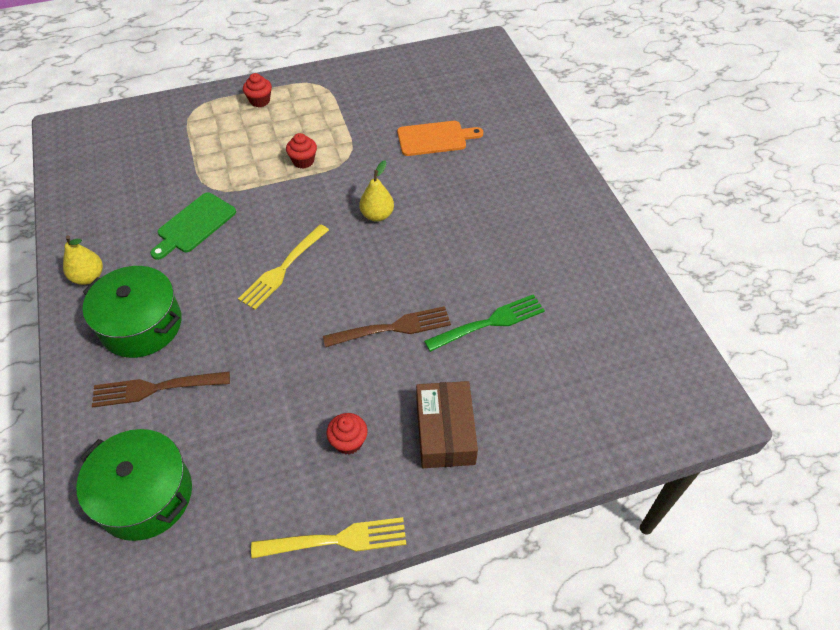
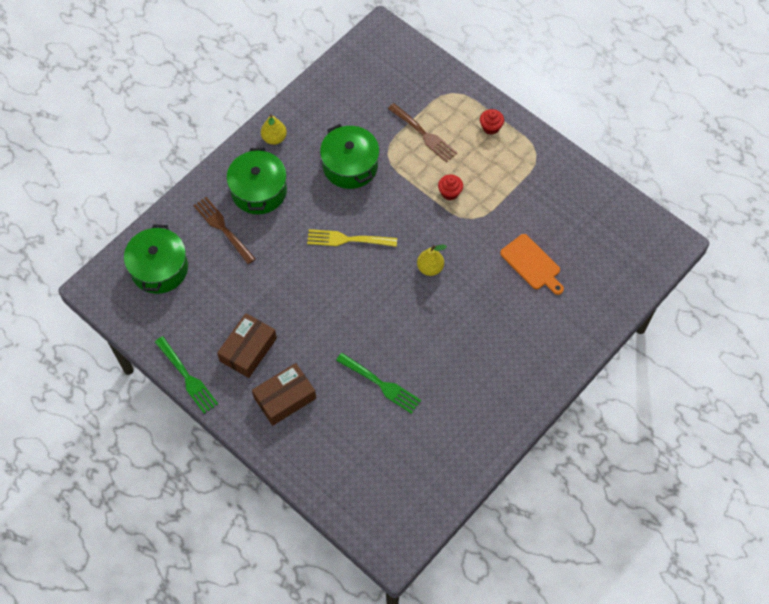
camera: 60 degrees right, 10 degrees up
(194, 225) = (350, 166): green cutting board -> green pot
(335, 540) = (186, 377): yellow fork -> green fork
(348, 442) = (248, 349): red cupcake -> brown box
(392, 328) = (341, 329): brown fork -> brown fork (423, 134)

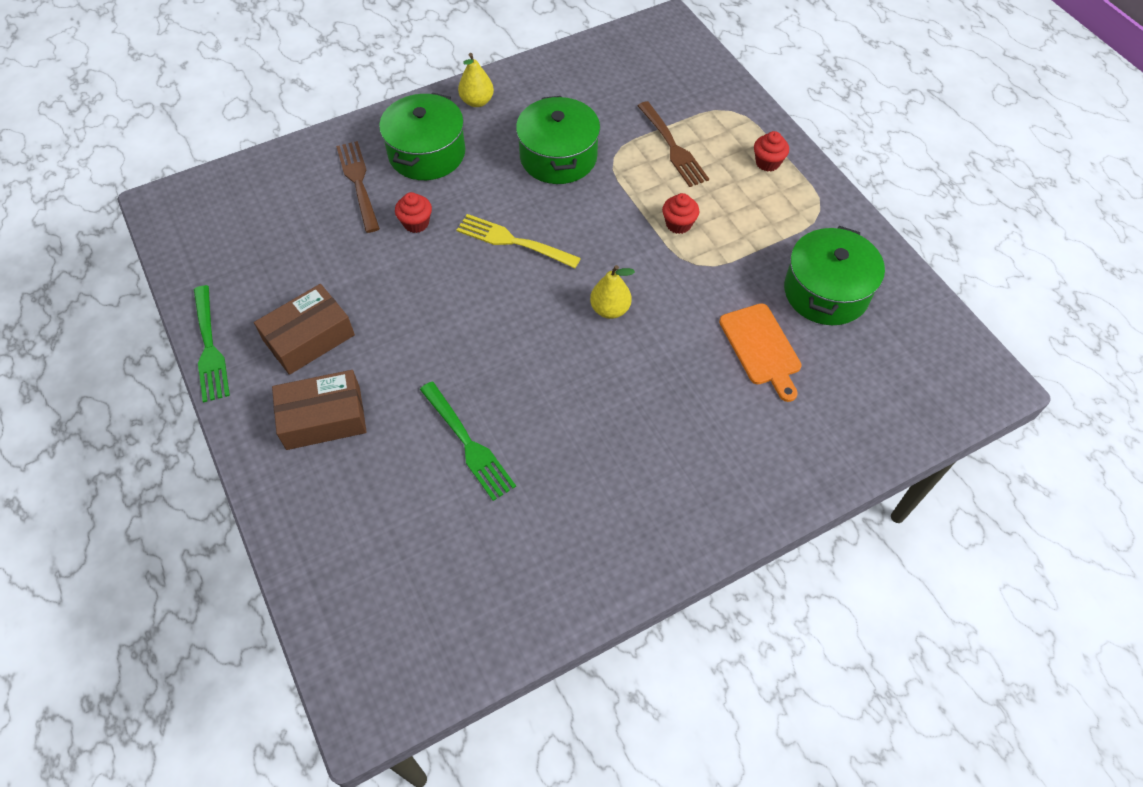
camera: 20 degrees right, 5 degrees down
(159, 268) = (253, 205): green pot -> green pot (826, 292)
(277, 246) = (416, 223): none -> red cupcake

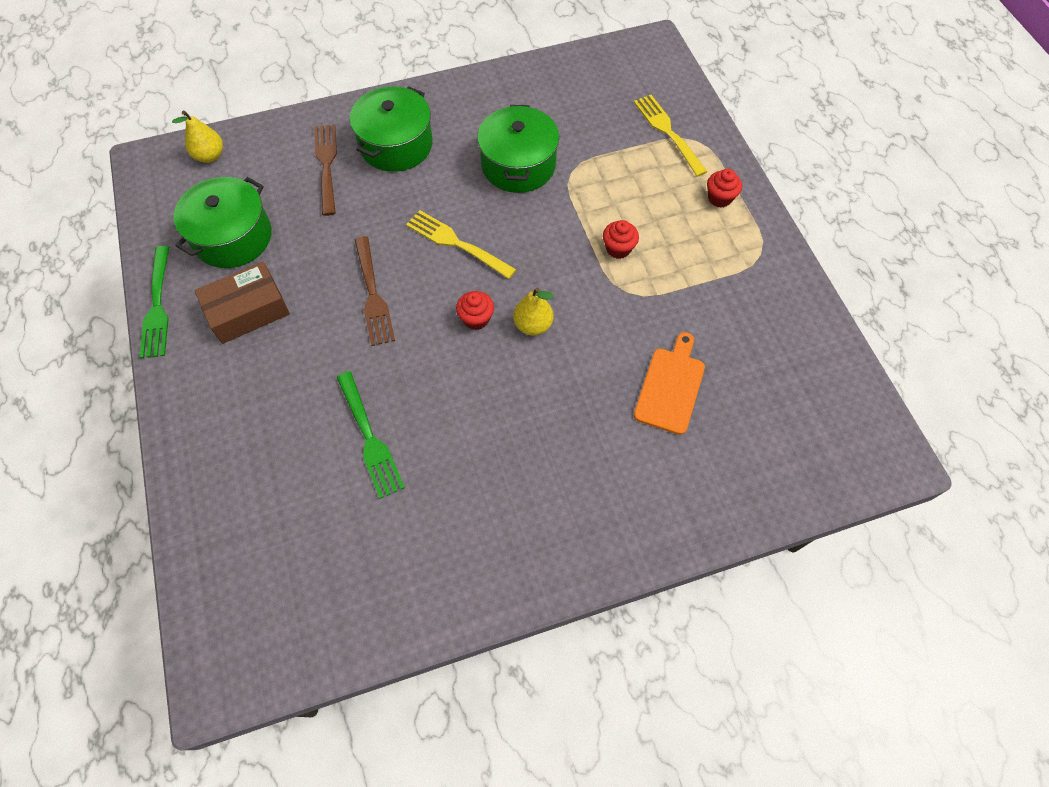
camera: 10 degrees right, 5 degrees up
(323, 418) = (243, 391): brown box -> none
(416, 223) = (370, 212): red cupcake -> red cupcake (476, 319)
(477, 101) = (454, 99): yellow pear -> yellow pear (210, 156)
(672, 146) = (630, 169): brown fork -> brown fork (372, 294)
(702, 107) = (668, 133): none -> yellow fork
(761, 348) = (670, 386): orange cutting board -> orange cutting board turned 150 degrees counterclockwise
(826, 292) = (748, 339): green pot -> green pot (233, 237)

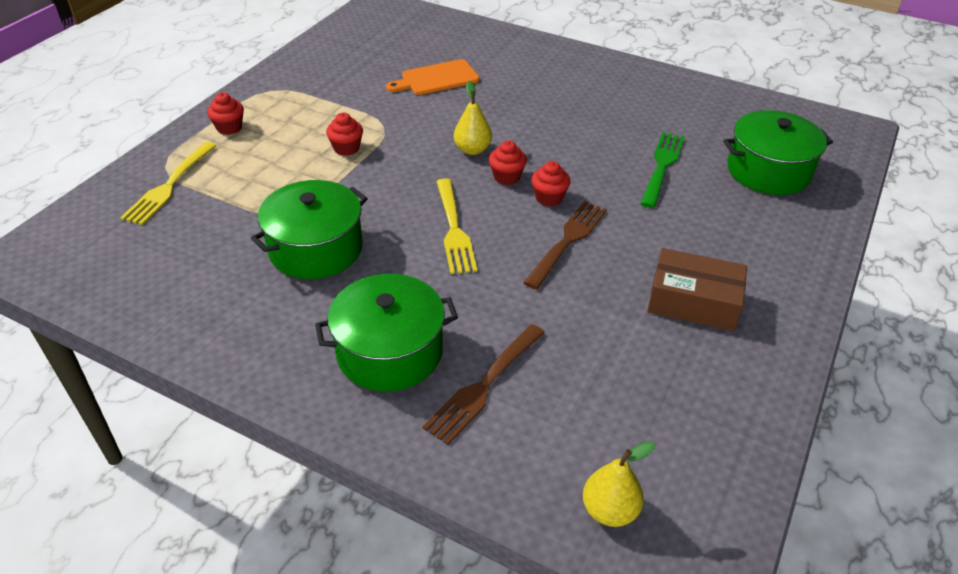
camera: 135 degrees left, 20 degrees down
(157, 305) = (787, 367): green fork -> none
(233, 237) = (657, 381): green pot -> green pot (768, 171)
(424, 324) = (549, 198): none -> red cupcake

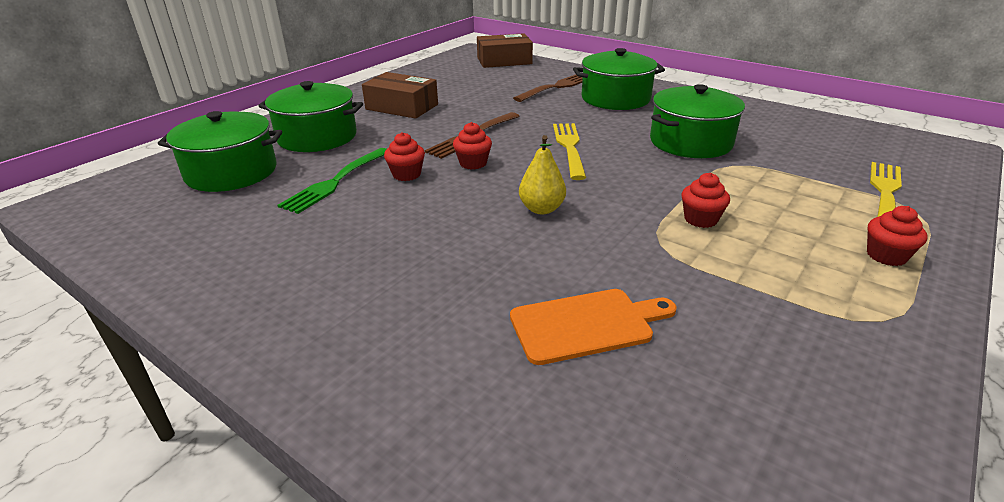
camera: 170 degrees left, 10 degrees down
(506, 177) = (509, 181): red cupcake -> red cupcake (406, 174)
(609, 510) = (504, 61): yellow pear -> brown box
(742, 228) = (317, 137): none -> green pot

